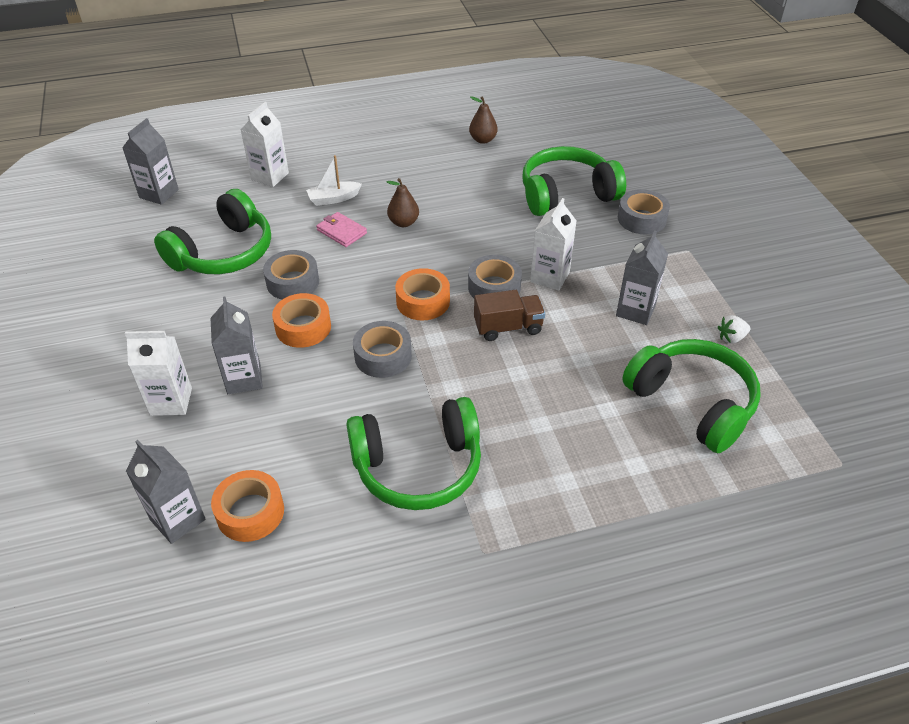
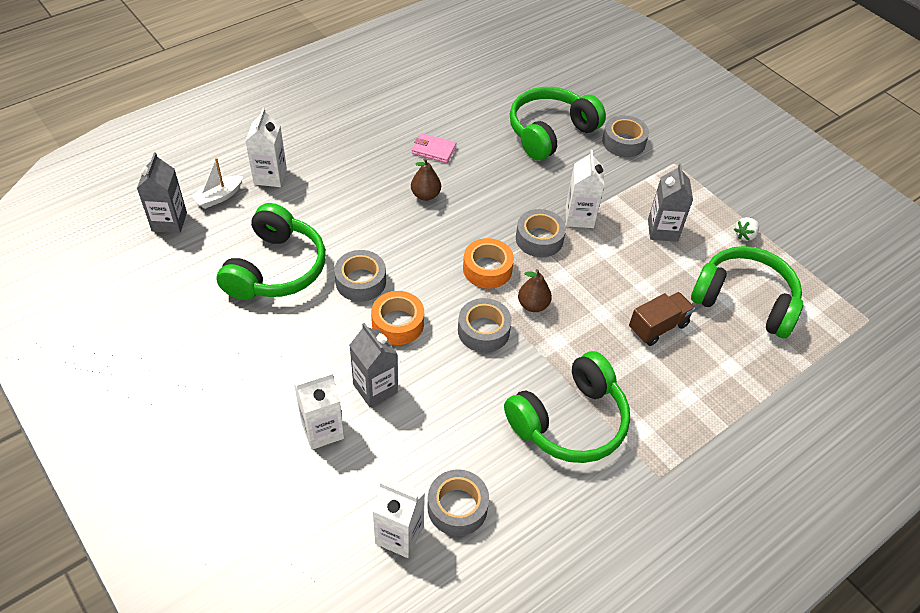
camera: 25 degrees left, 5 degrees up
(177, 519) = (399, 535): grey carton -> white carton
(250, 512) = (457, 507): orange tape -> grey tape
(333, 199) = (346, 186): white boat -> white boat (218, 197)
(341, 231) = (374, 218): pink wallet -> pink wallet (433, 150)
(483, 140) = (448, 92): brown pear -> brown pear (533, 305)
(508, 327) = (571, 274): brown truck -> brown truck (658, 327)

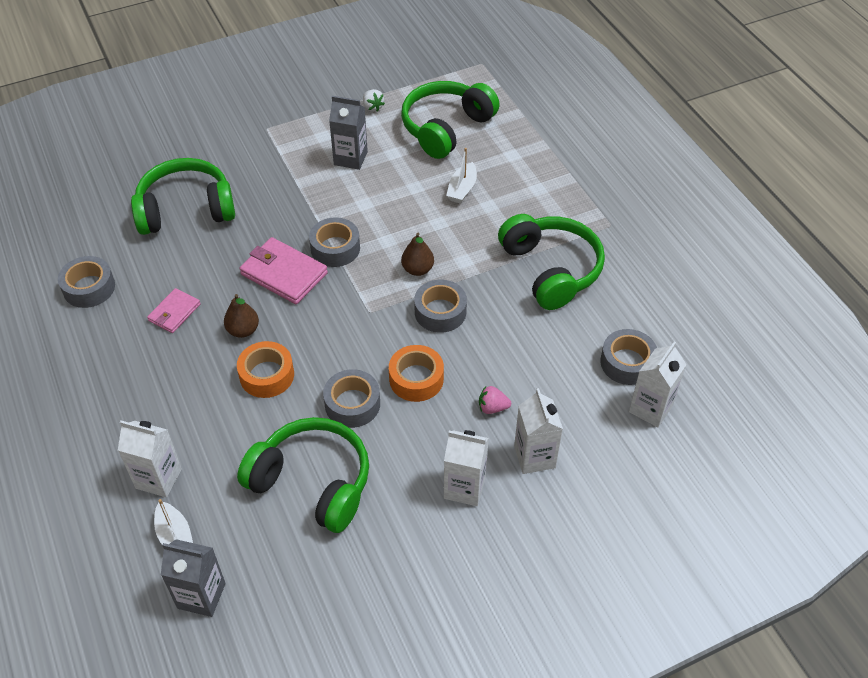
camera: 75 degrees left, 0 degrees up
(375, 388) = (492, 407): grey carton -> pink strawberry
(487, 269) = (363, 295): orange tape -> orange tape (267, 375)
(497, 209) = (284, 274): none -> pink wallet
(550, 132) = (186, 209): green headphones -> green headphones turned 105 degrees clockwise
(579, 217) = (315, 212): white carton -> white carton (464, 487)
(623, 142) = (223, 157): grey tape -> grey tape (89, 288)
(658, 327) = (462, 189): brown truck -> white boat

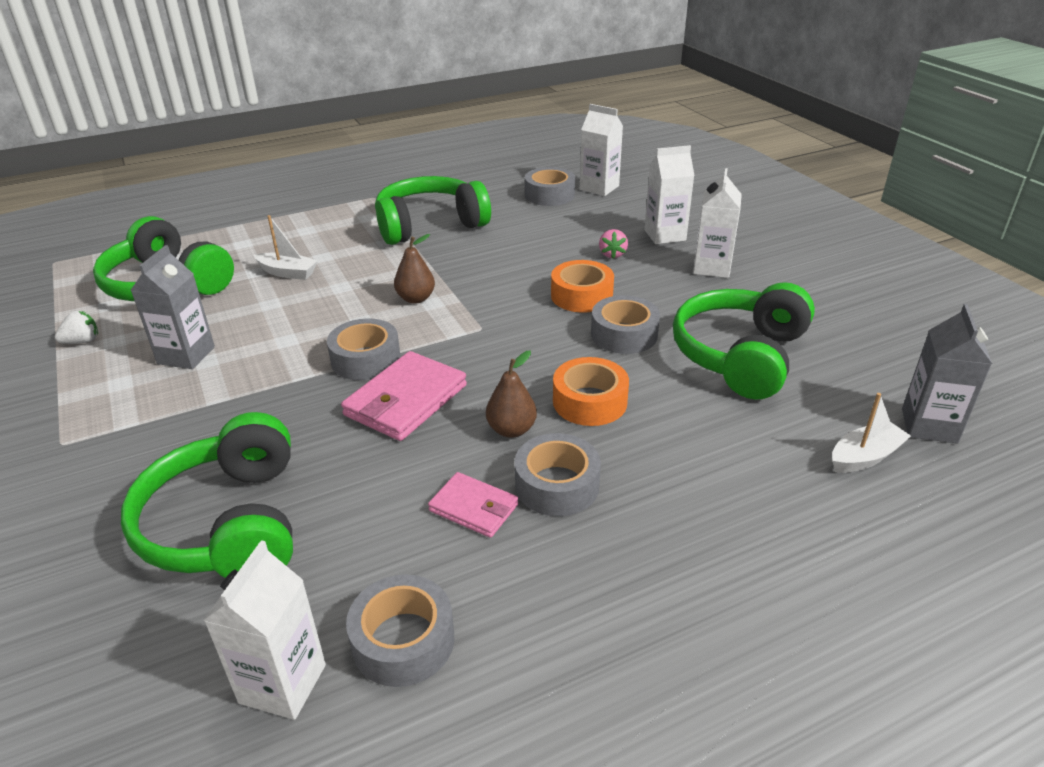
camera: 90 degrees left, 15 degrees down
(158, 478) = (784, 485): white carton -> white carton (283, 683)
(440, 312) = (484, 283): grey tape -> grey tape (557, 485)

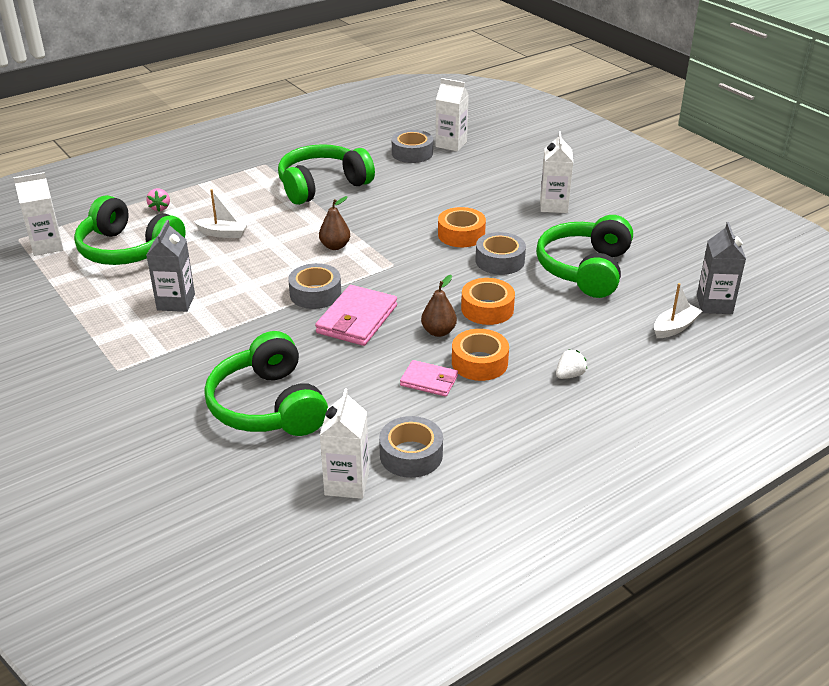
camera: 10 degrees left, 0 degrees up
(82, 341) = (86, 299): white strawberry -> white strawberry (569, 375)
(557, 485) = (479, 362): grey tape -> orange tape
(612, 254) = (476, 200): pink strawberry -> pink strawberry (160, 208)
(665, 235) = (513, 182): white carton -> white carton (47, 246)

